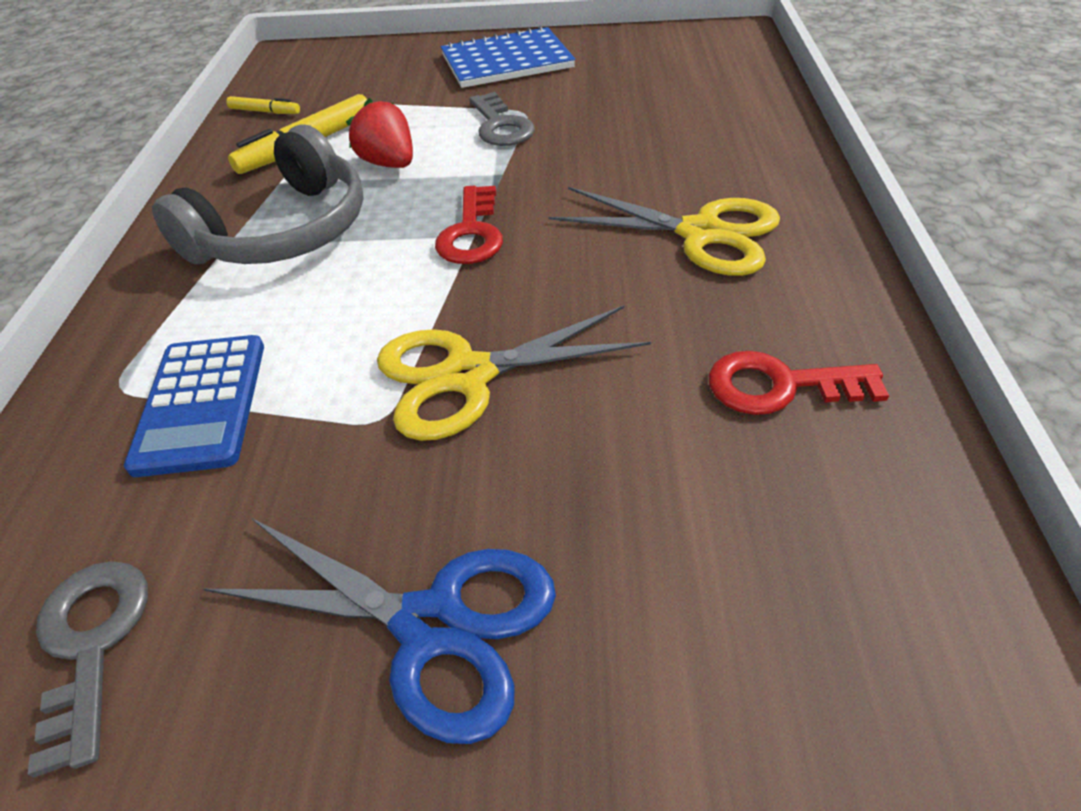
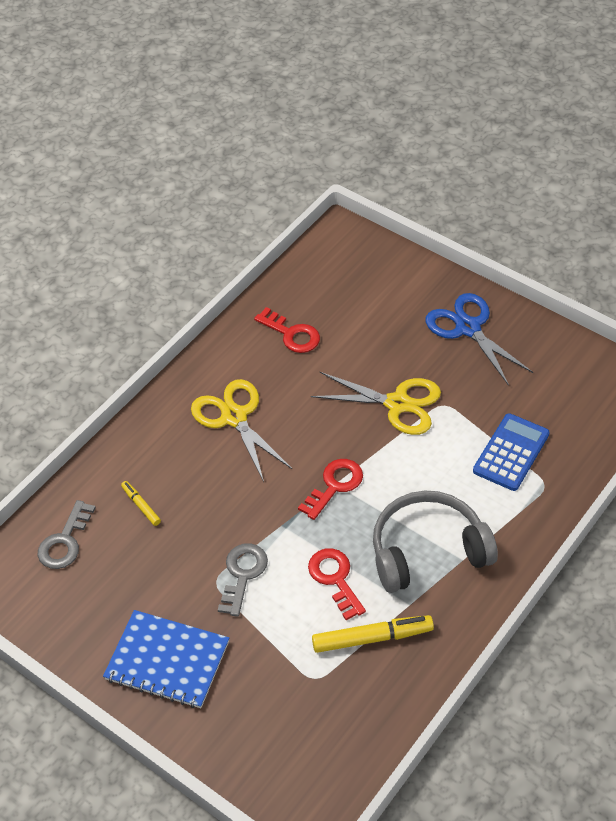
camera: 145 degrees left, 5 degrees up
(91, 644) = (573, 377): grey key -> grey key (65, 541)
(265, 112) = (378, 711): yellow marker -> yellow marker (141, 506)
(389, 164) = (335, 579): red strawberry -> red key

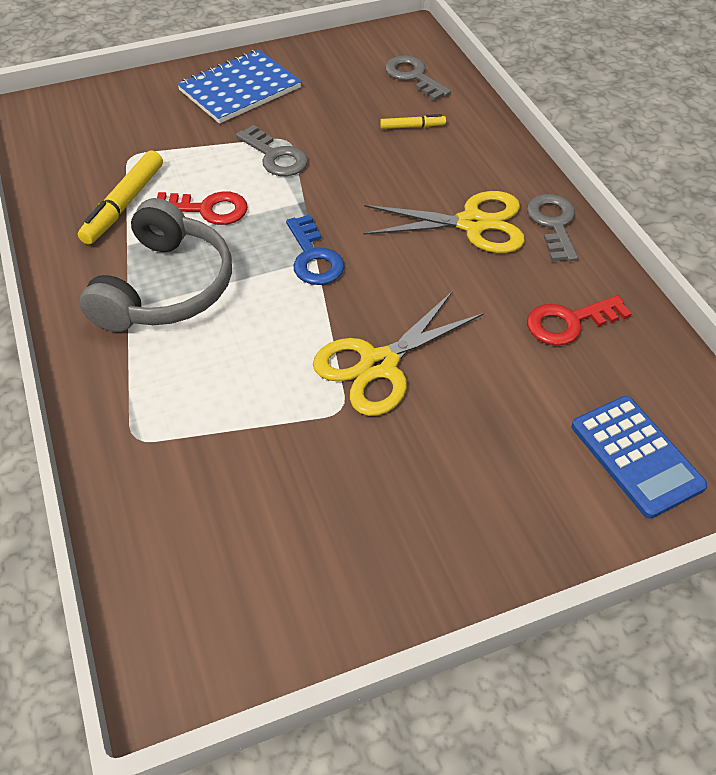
camera: 120 degrees right, 0 degrees up
(203, 375) = (553, 224): none -> grey key
(334, 485) = (314, 257): red key -> blue key
(468, 328) = (451, 516): blue scissors -> none
(511, 452) = (210, 433): blue calculator -> blue calculator (636, 456)

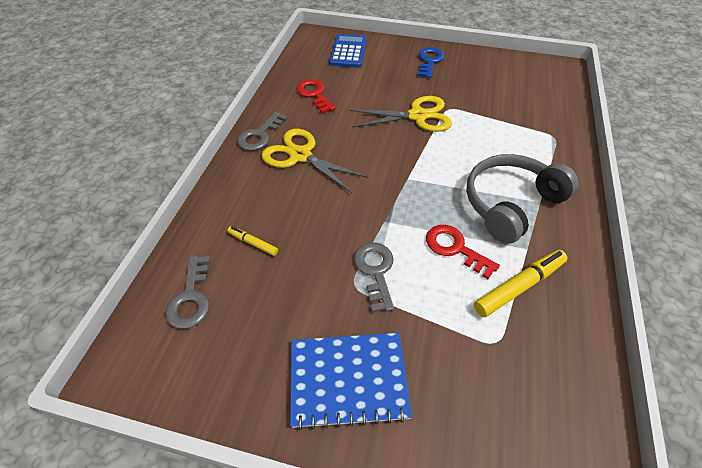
camera: 145 degrees left, 0 degrees up
(314, 257) = (408, 180): blue key -> blue key (429, 61)
(569, 322) = (314, 94): red key -> red key turned 135 degrees counterclockwise

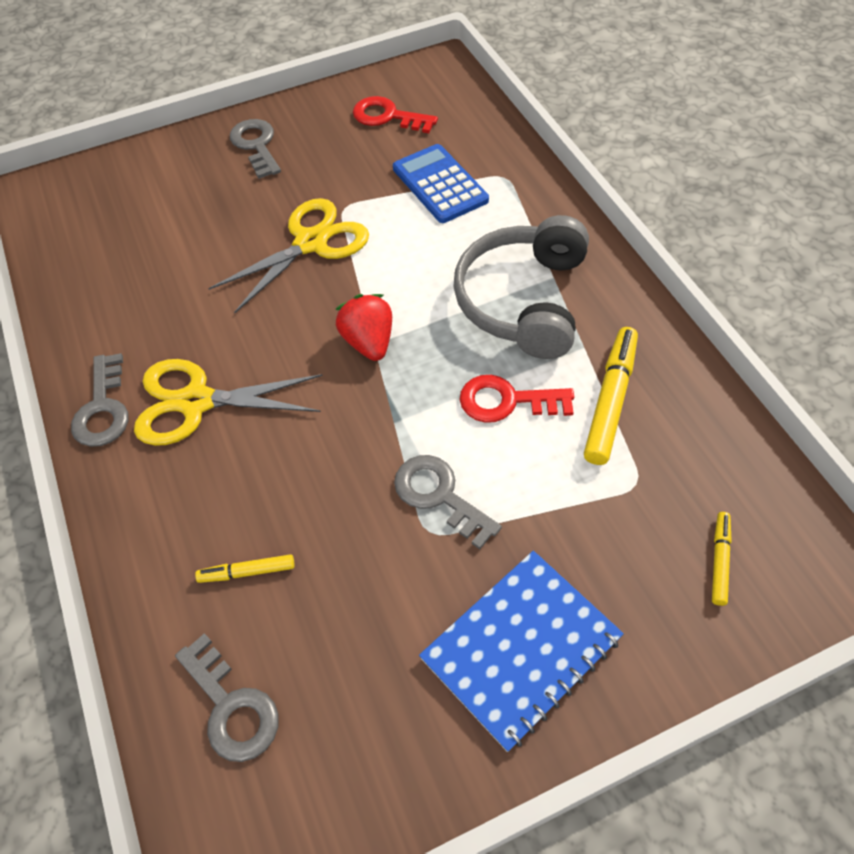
camera: 35 degrees left, 5 degrees up
(314, 94) = (129, 293): red key -> red key (388, 117)
(348, 52) = (118, 192): blue calculator -> blue calculator (440, 184)
(405, 176) = (369, 342): none -> red strawberry
(429, 61) = (256, 146): blue key -> grey key
(513, 425) = (719, 561): none -> yellow marker

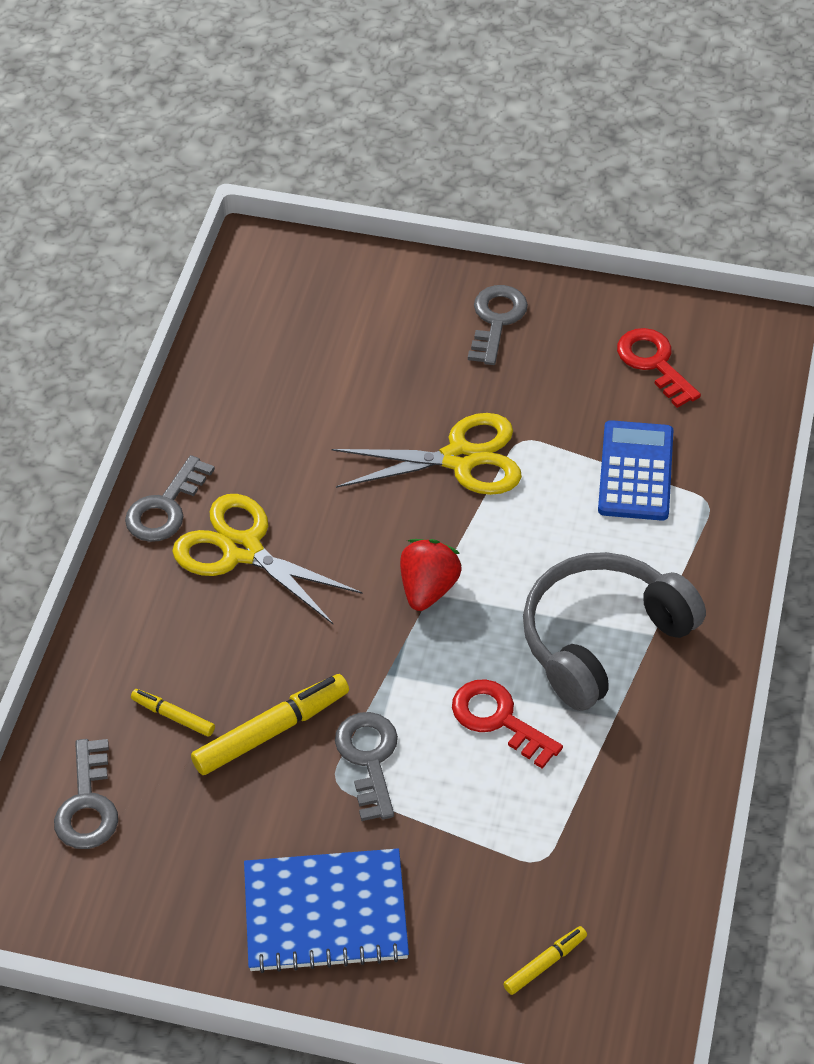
camera: 35 degrees right, 5 degrees down
(610, 400) = (589, 779): yellow marker -> yellow marker (271, 731)

